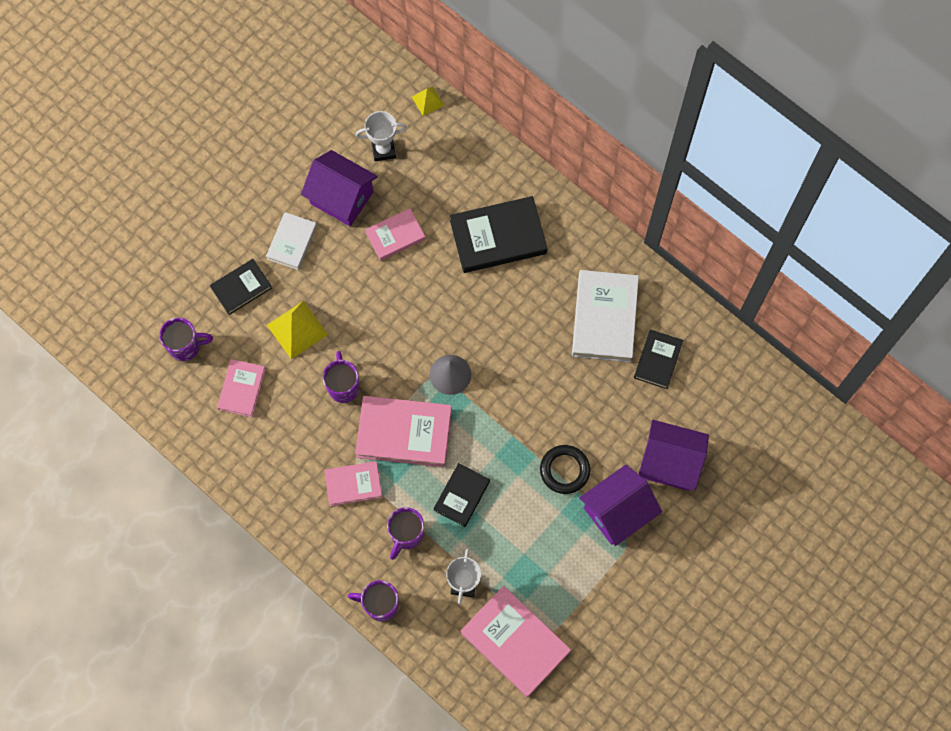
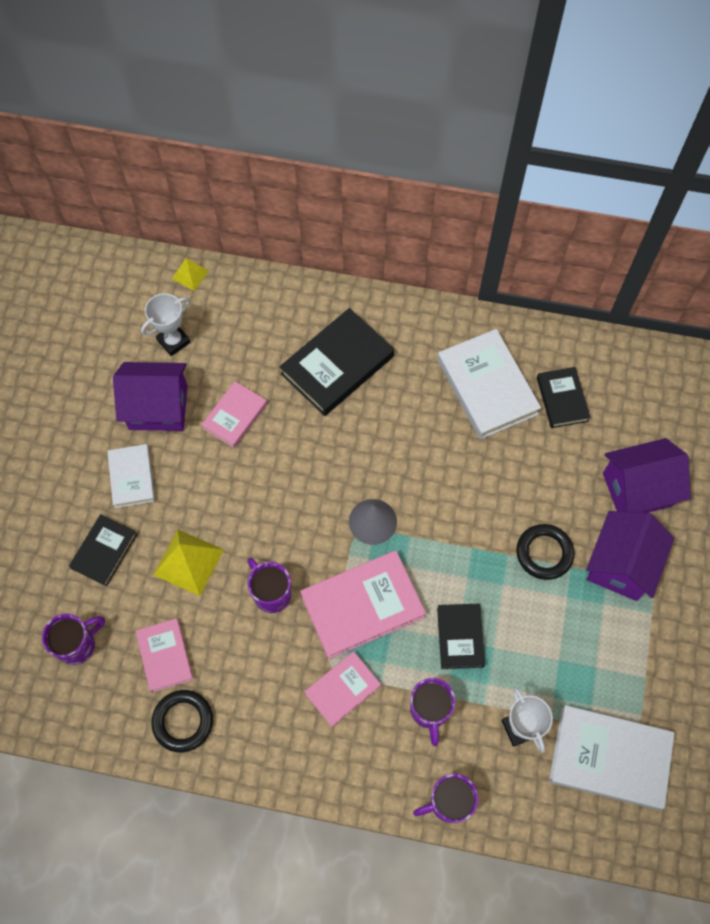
camera: 30 degrees left, 5 degrees down
(228, 443) = (183, 721): none -> black ring
(515, 642) = (609, 758): pink book -> white book

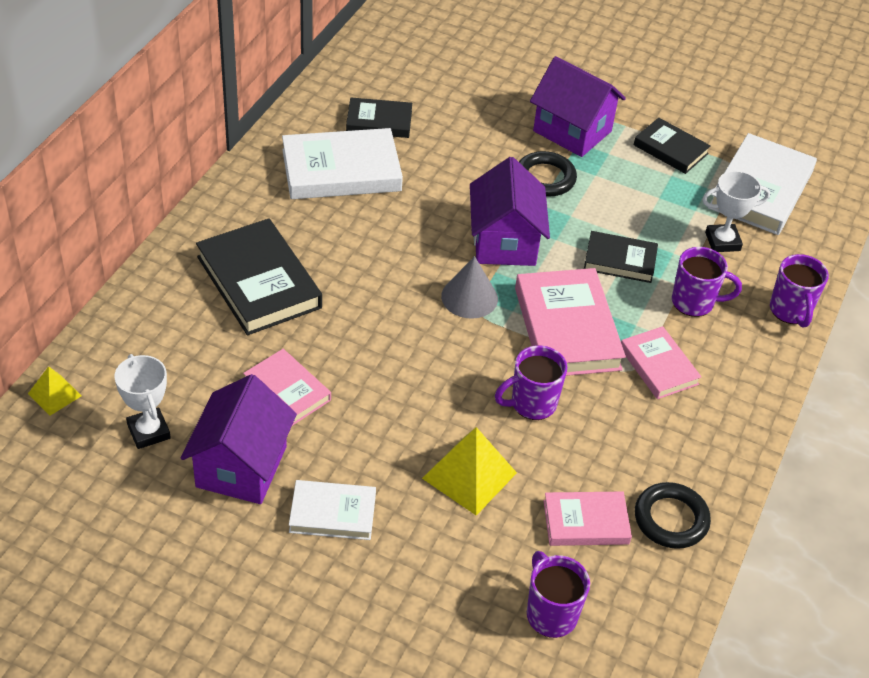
camera: 80 degrees left, 20 degrees down
(104, 551) = (428, 562): black book -> black book (670, 149)
(637, 489) = (497, 99): purple house -> purple house (504, 242)

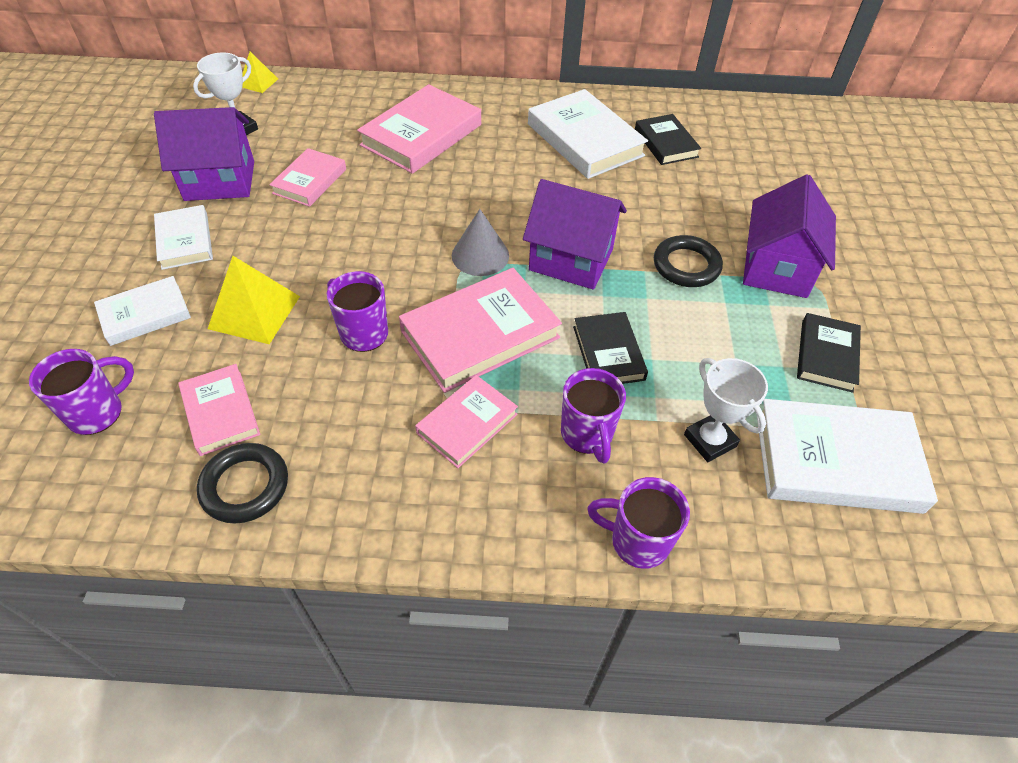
camera: 70 degrees right, 5 degrees up
(259, 282) = (421, 135): black book -> pink book
(433, 562) = (145, 314): none -> white book
(504, 242) = (571, 260): purple house -> purple house turned 45 degrees clockwise
(790, 311) = (637, 541): purple mug -> purple mug turned 45 degrees clockwise

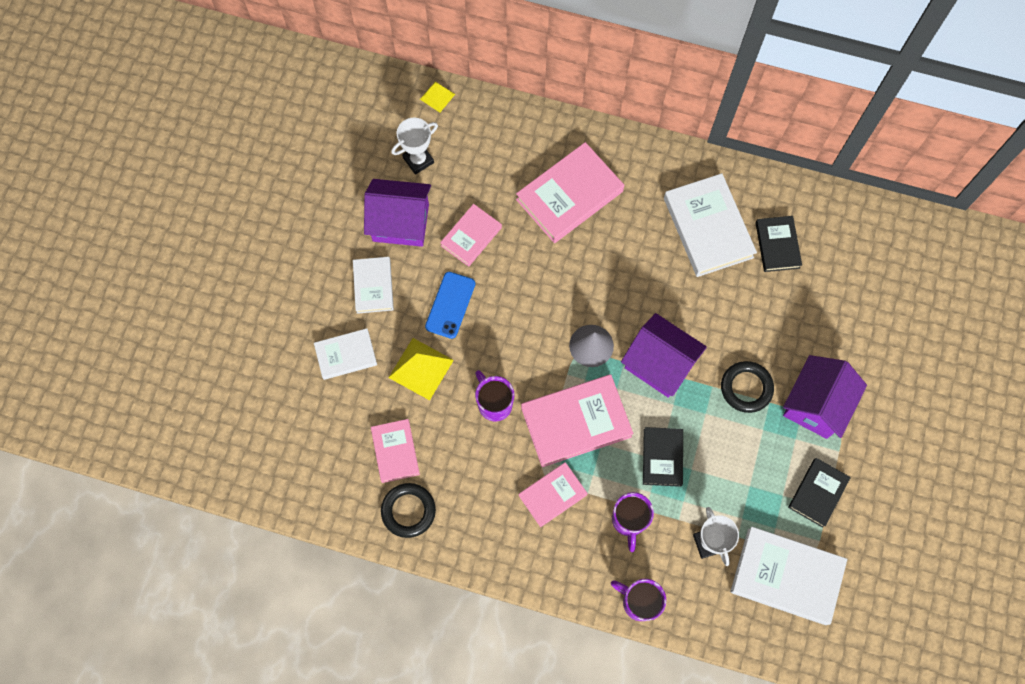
camera: 15 degrees right, 20 degrees up
(98, 412) = (318, 435): purple mug -> none
(289, 244) = (450, 305): none -> blue phone

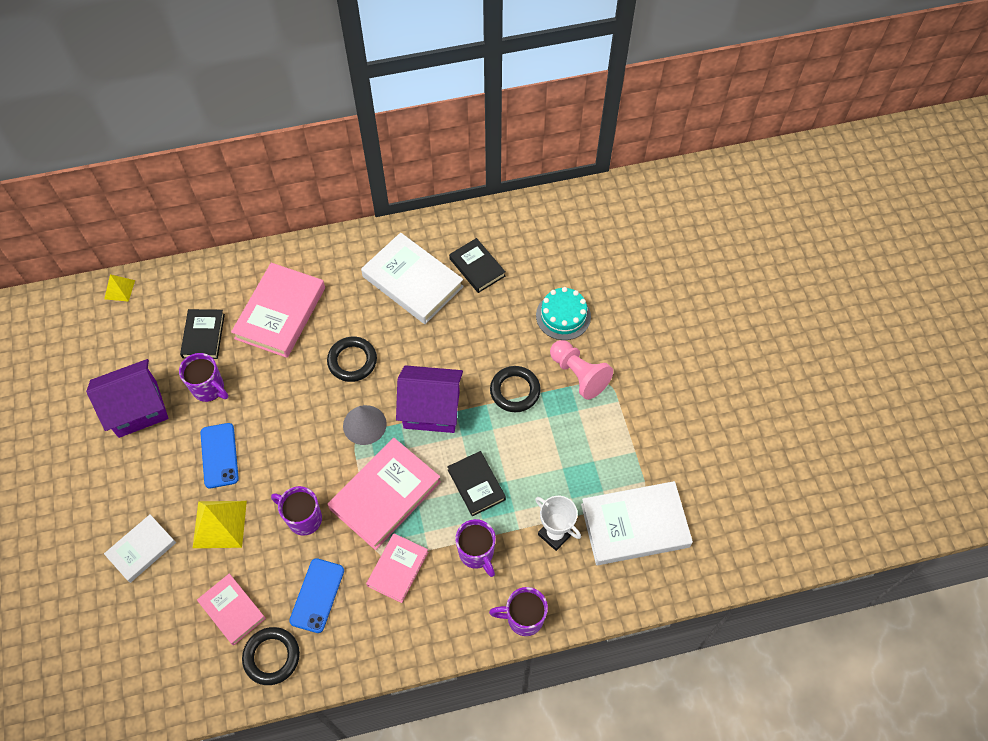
camera: 30 degrees left, 10 degrees down
(373, 286) = (138, 476): white book -> none
(418, 160) = (128, 349): white trophy -> none
(471, 236) = (209, 389): pink book -> purple mug
(472, 479) = (317, 595): none -> blue phone
(611, 278) = (352, 361): none -> black ring
(815, 405) = (579, 374): purple house -> pink pawn
(818, 493) = (621, 443): black book -> black book (203, 336)
(833, 338) = (563, 316): none -> turquoise cake

